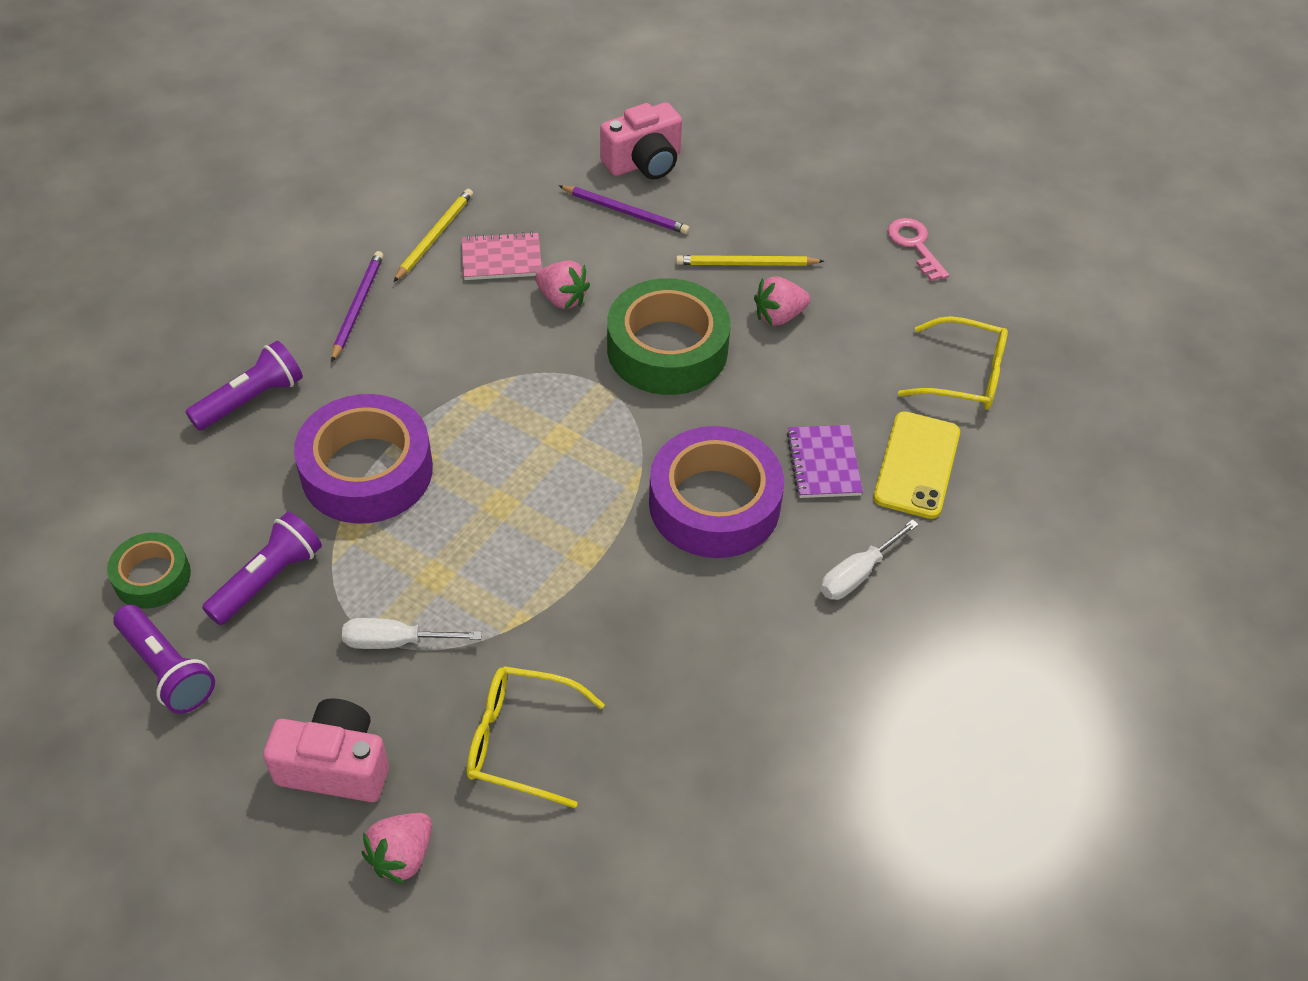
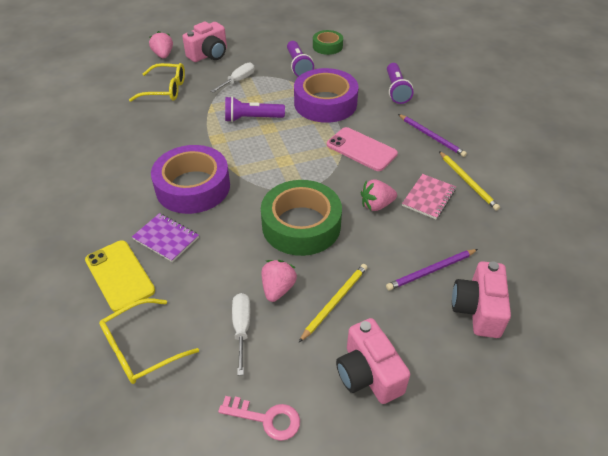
camera: 130 degrees right, 5 degrees down
(167, 669) = (285, 39): purple flashlight -> purple flashlight (252, 118)
(457, 366) = (361, 149): none -> pink phone
(521, 741) = (165, 89): yellow glasses -> yellow glasses turned 45 degrees clockwise
(799, 204) = (368, 374): none -> pink camera
(857, 574) = (101, 210): white screwdriver -> white screwdriver (242, 328)

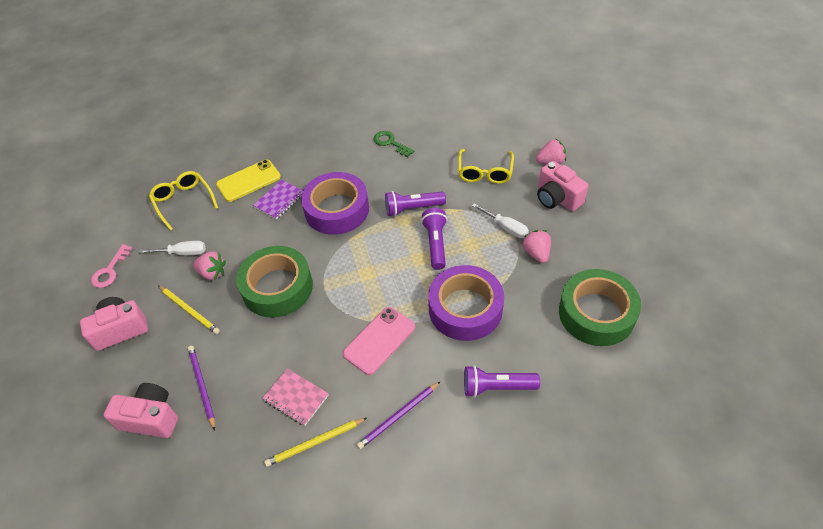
camera: 95 degrees right, 5 degrees up
(96, 151) = (390, 143): none -> green key
(298, 66) = (543, 282): purple flashlight -> purple flashlight (413, 209)
(327, 46) = (596, 313): green tape -> green tape, size x1.85
(376, 205) = (293, 348): pink strawberry -> pink strawberry (536, 253)

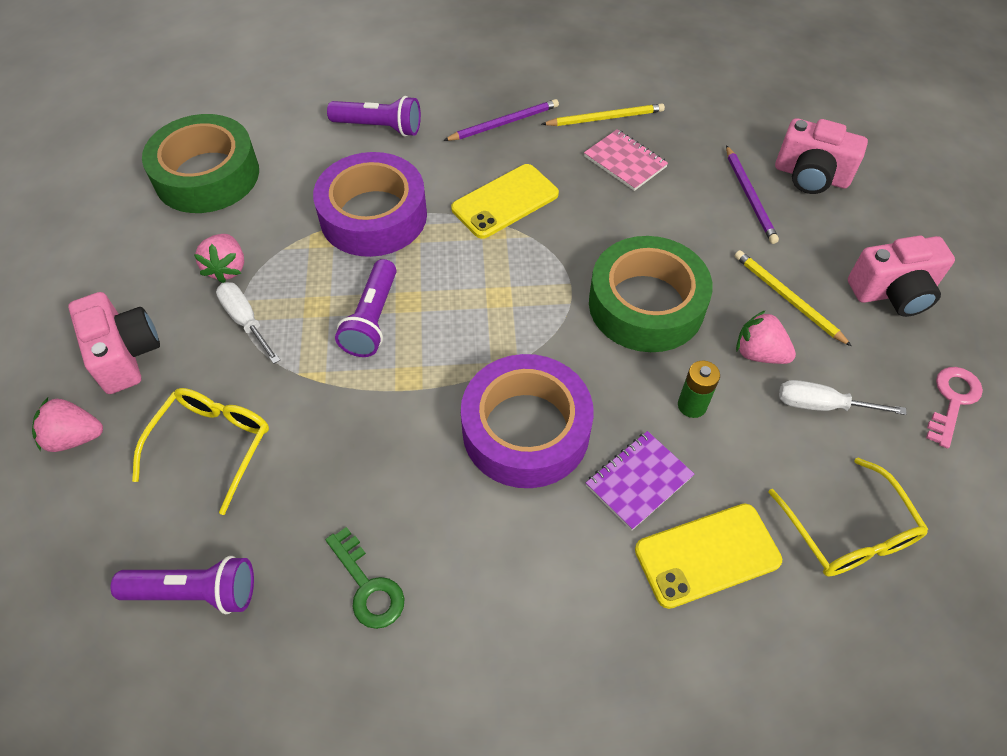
camera: 170 degrees left, 5 degrees up
(252, 238) = (692, 405): none -> green battery
(379, 340) = (505, 202): pink phone -> yellow phone
(413, 209) = (384, 396): purple flashlight -> purple flashlight (195, 592)

